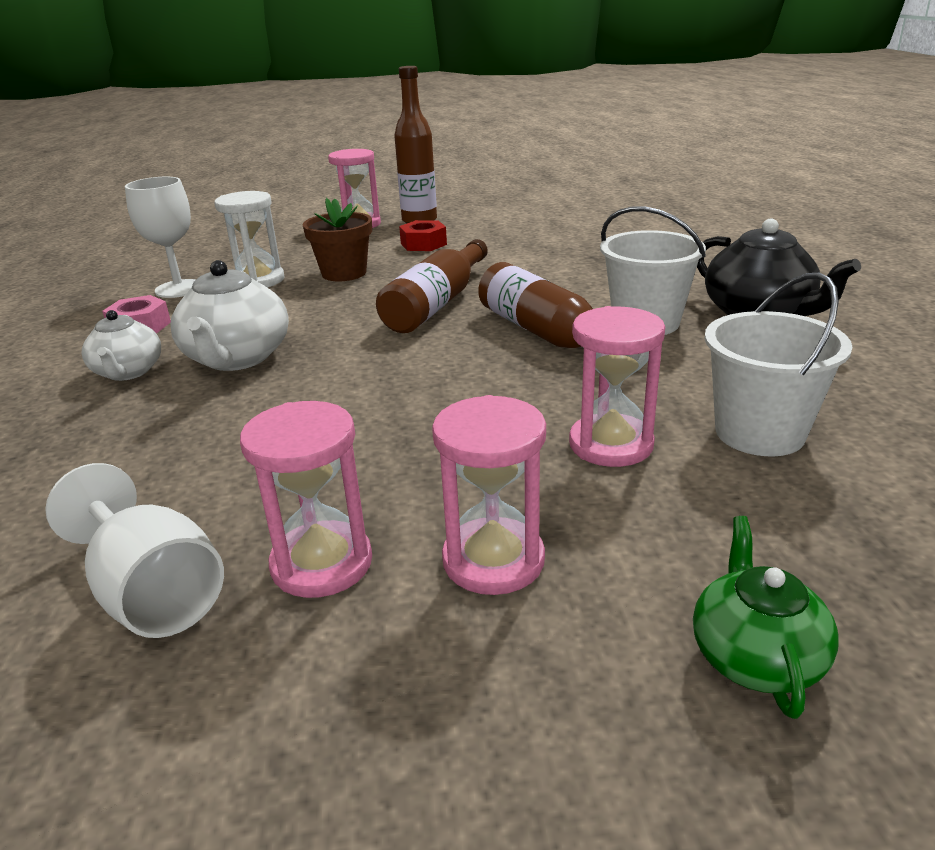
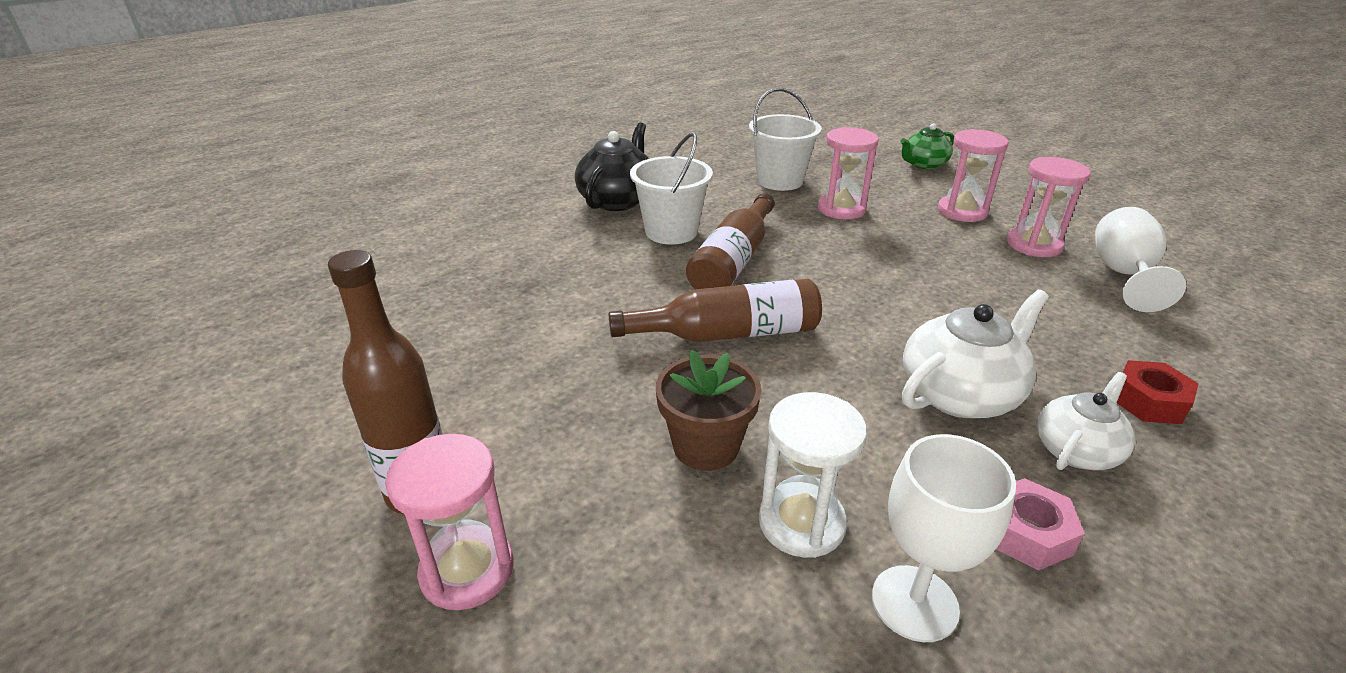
camera: 125 degrees left, 5 degrees up
(423, 244) = (545, 429): red nut -> red nut (1148, 401)

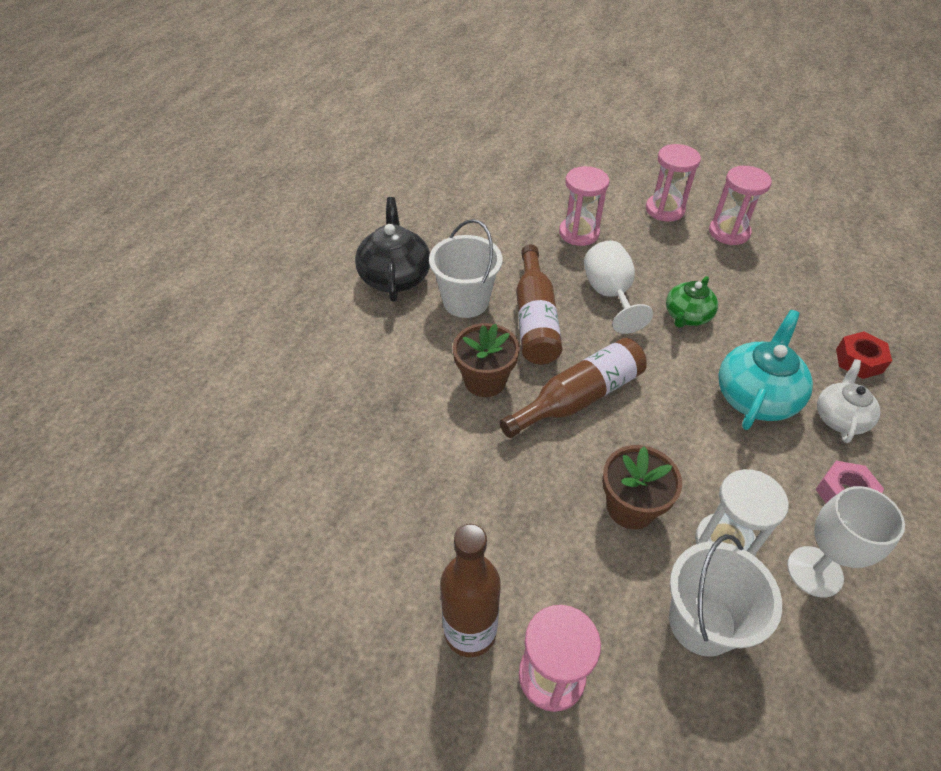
camera: 25 degrees left, 15 degrees up
(635, 293) = (485, 380): none -> brown flower pot
(779, 181) = (512, 212): white bucket -> white bucket (702, 622)
(923, 164) = (609, 161): green teapot -> green teapot (687, 316)
(960, 394) = (755, 396): white teapot -> turquoise teapot
(1123, 274) = (796, 246): white goblet -> white goblet (610, 295)

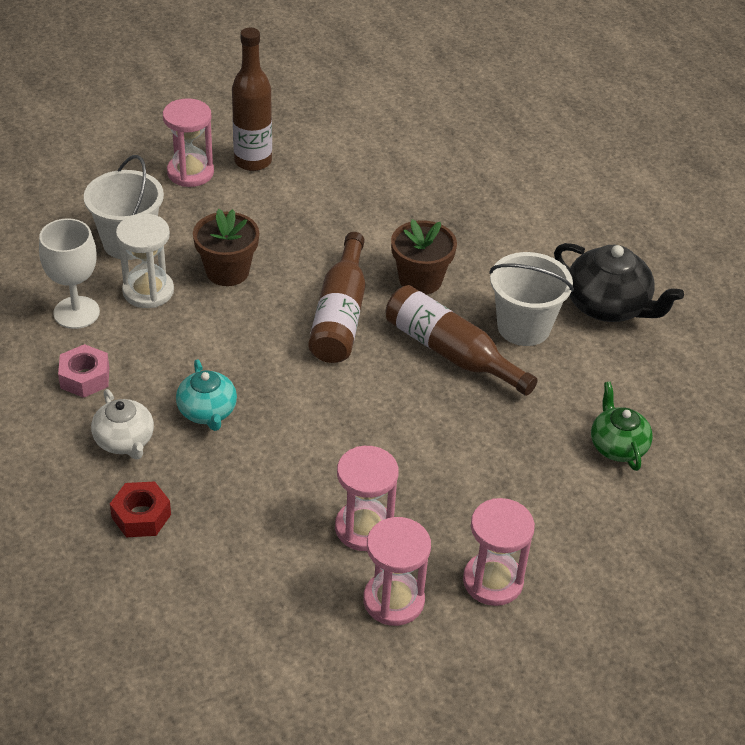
camera: 130 degrees right, 5 degrees down
(579, 233) = (533, 473): pink hourglass -> pink hourglass (364, 528)
(610, 295) = (421, 422): white goblet -> none
(687, 316) = (332, 450): green teapot -> green teapot (617, 446)
(755, 396) = (207, 412): turquoise teapot -> turquoise teapot, size x0.64

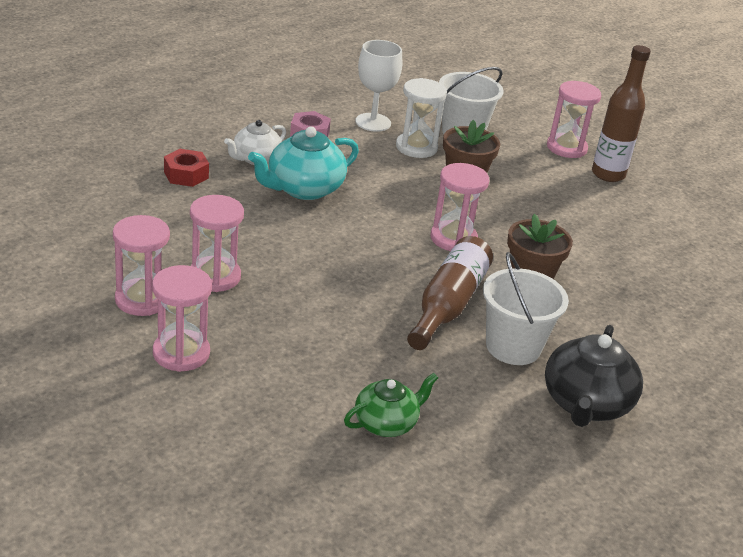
camera: 70 degrees right, 10 degrees down
(207, 412) = (304, 189): turquoise teapot -> turquoise teapot, size x1.56
(340, 315) = (453, 239): brown bottle -> pink hourglass

